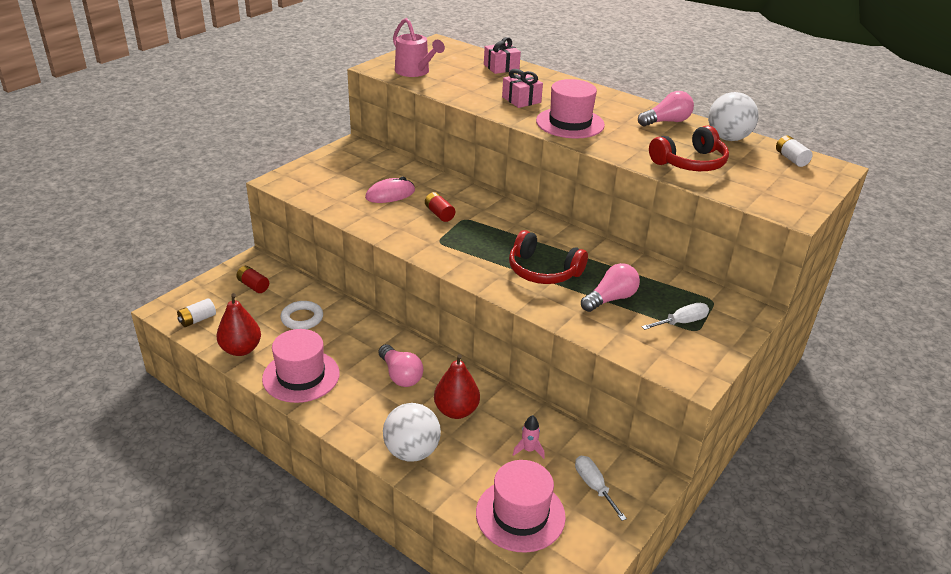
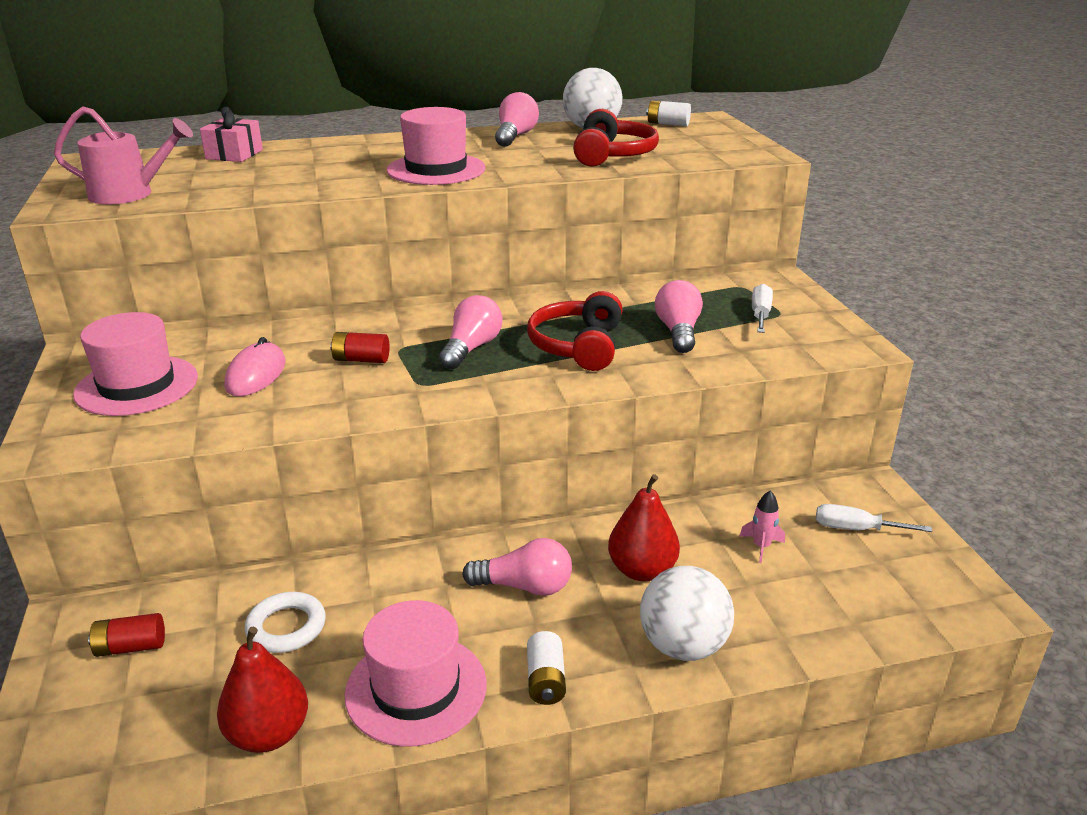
camera: 50 degrees left, 5 degrees down
(197, 319) = (116, 760): white battery -> white battery (545, 680)
(493, 239) = (471, 348): none -> pink light bulb
(520, 515) = (864, 605): pink hat -> pink hat (137, 386)
(521, 100) = (334, 171): pink gift -> none
(543, 271) = (577, 346): red headphones -> red headphones turned 120 degrees clockwise

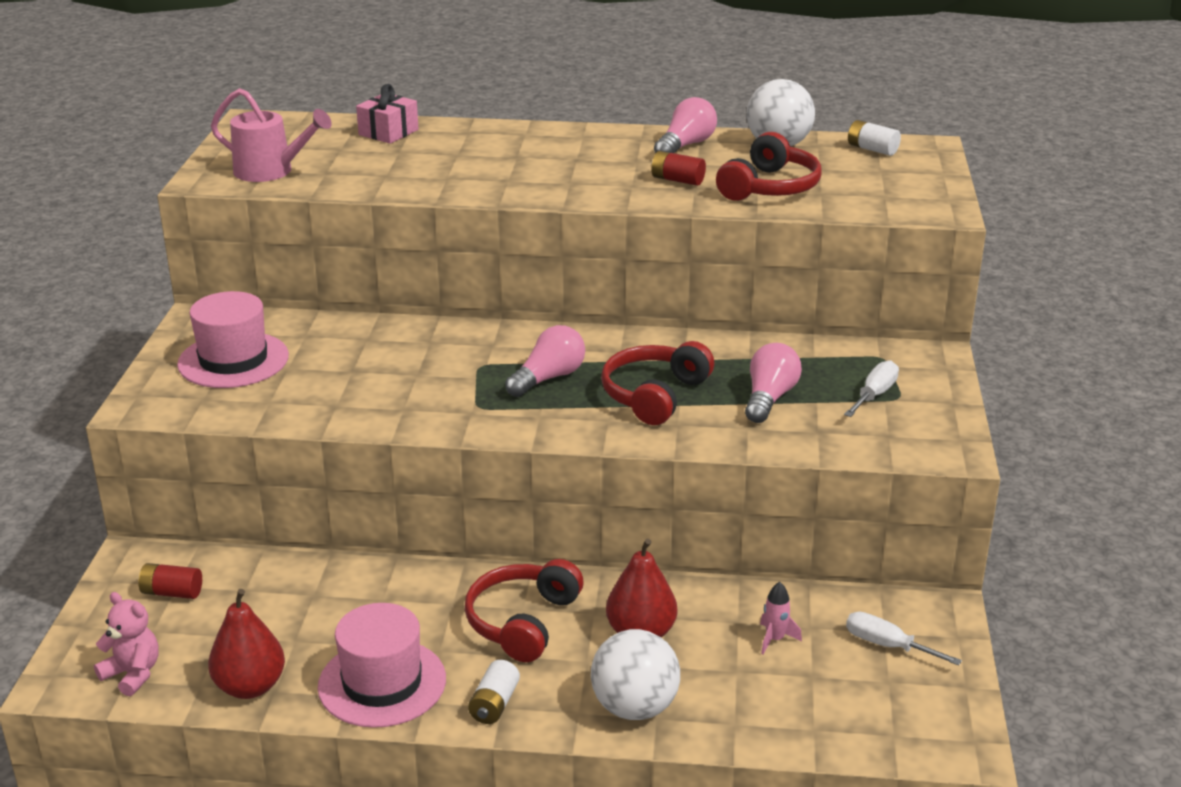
camera: 20 degrees right, 0 degrees up
(117, 757) = (133, 674): none -> pink teddy bear
(256, 374) = (338, 368): pink mouse -> none
(286, 627) = (300, 607): white ring -> none
(361, 360) = (439, 371): red battery -> red battery (677, 180)
(436, 169) = (571, 181): pink hat -> none
(524, 586) = (522, 622): pink light bulb -> red headphones

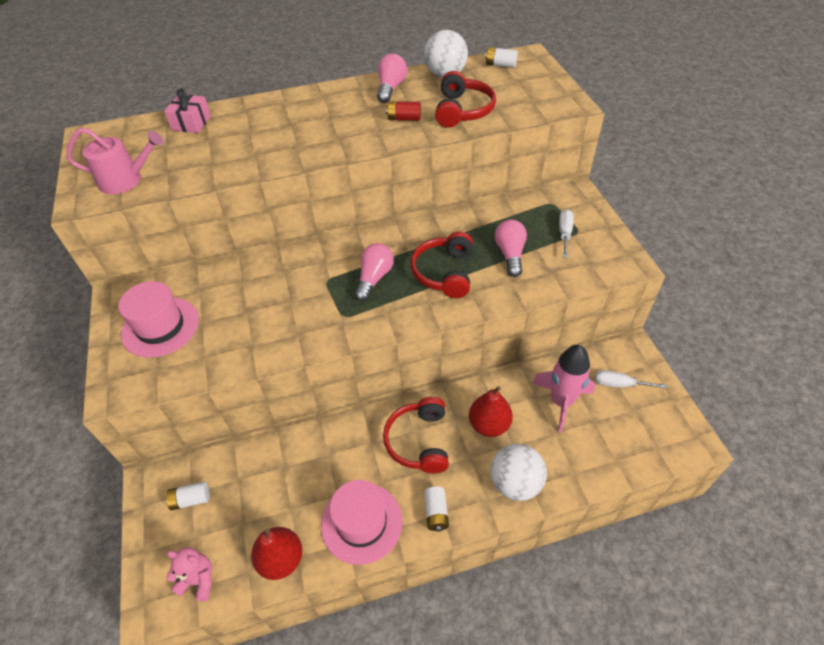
camera: 20 degrees left, 20 degrees up
(172, 592) = (191, 499): red battery -> white battery
(775, 639) = (561, 402): pink rocket -> pink rocket, size x2.24

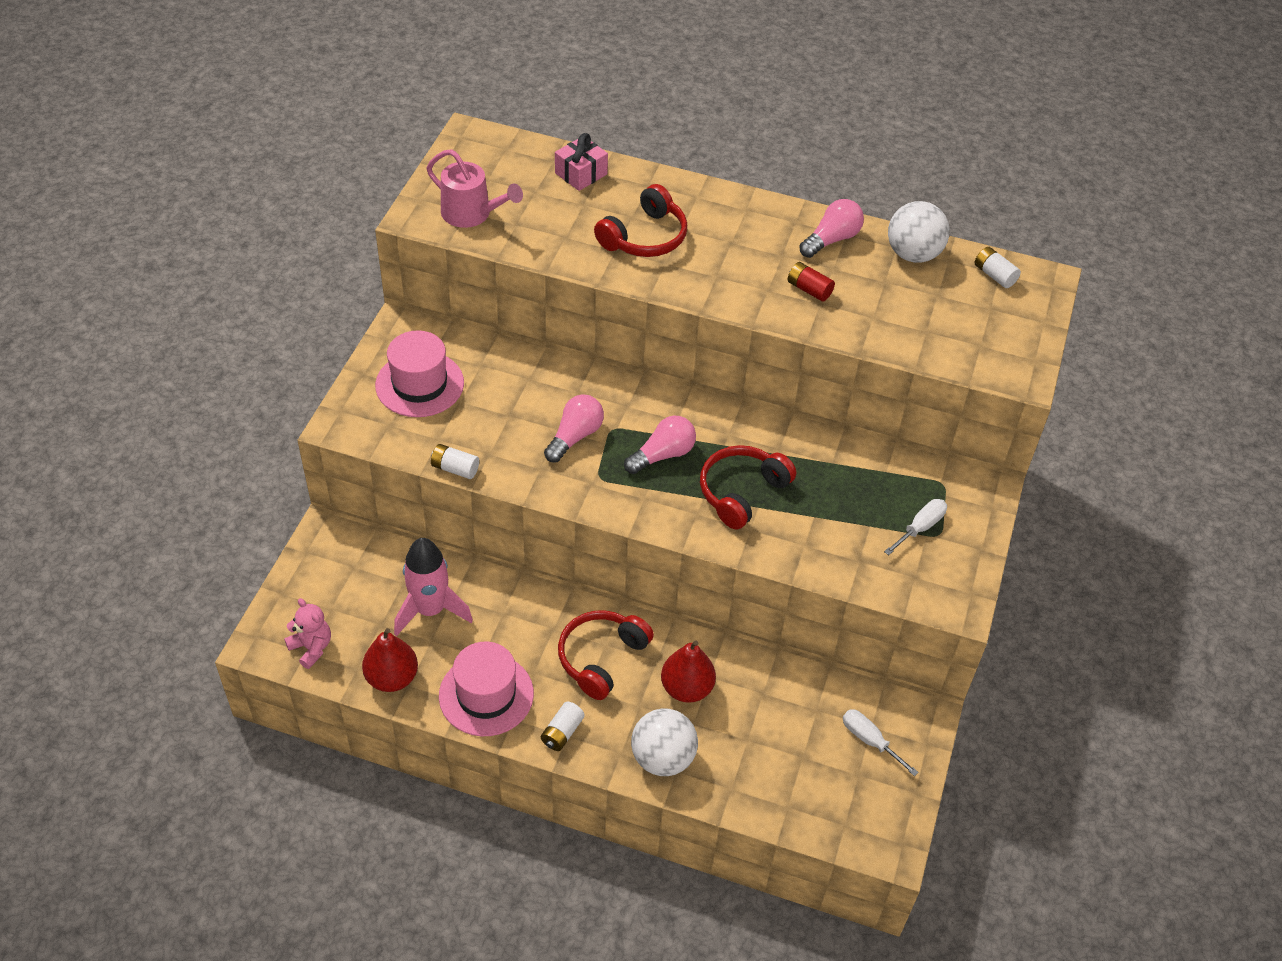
camera: 30 degrees right, 0 degrees up
(191, 499) = (350, 574): white battery -> white battery (455, 468)
(463, 110) = (885, 315): red headphones -> red headphones (645, 237)
(510, 254) = (833, 514): pink light bulb -> pink light bulb (575, 436)
(561, 402) = (786, 716): pink rocket -> pink rocket (430, 610)

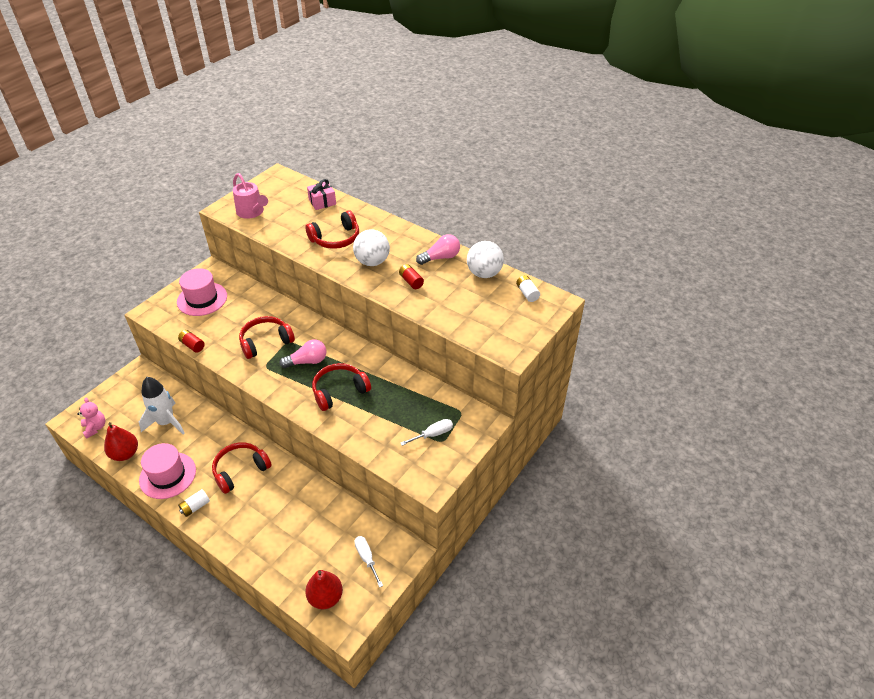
camera: 20 degrees right, 5 degrees down
(430, 610) = (166, 422): pink rocket -> white rocket
(455, 468) = (192, 345): white battery -> red battery
(575, 436) = (265, 342): pink light bulb -> red headphones
(662, 758) = (241, 536): white ball -> white ball (372, 262)
(686, 688) = (277, 499): red pear -> red pear (325, 597)

